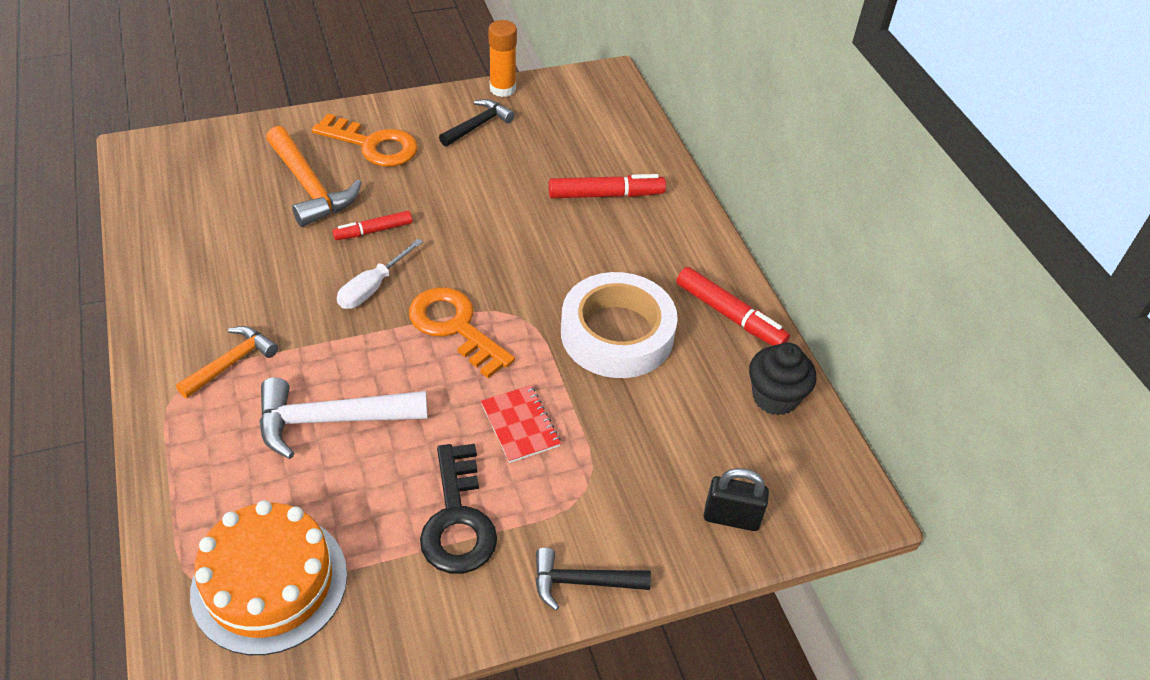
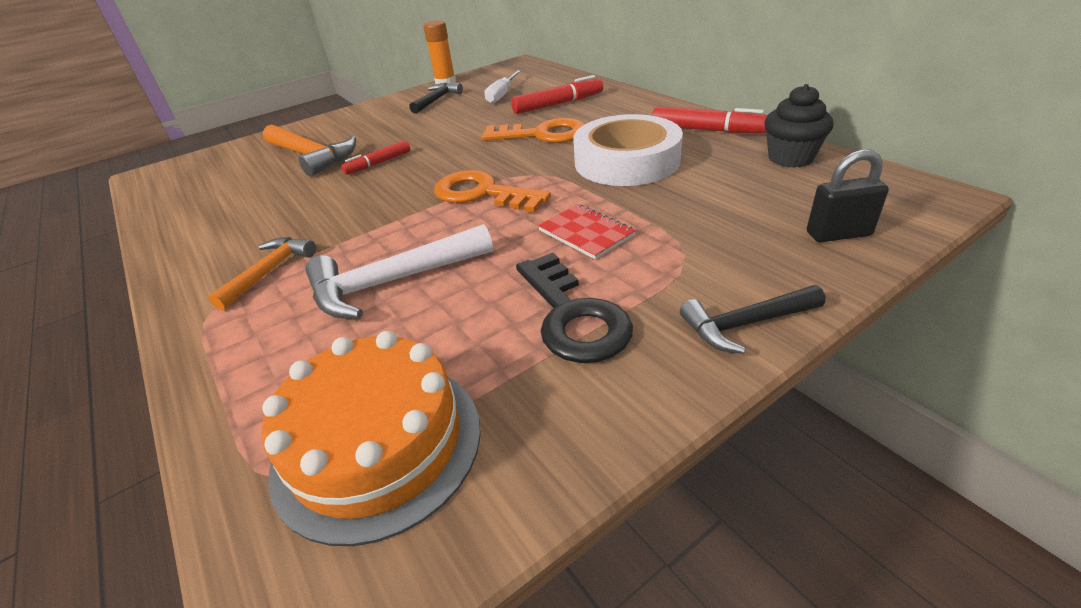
camera: 10 degrees left, 10 degrees down
(372, 287) = (393, 191): white screwdriver -> white screwdriver (502, 95)
(373, 145) = (357, 126): orange key -> orange key (543, 134)

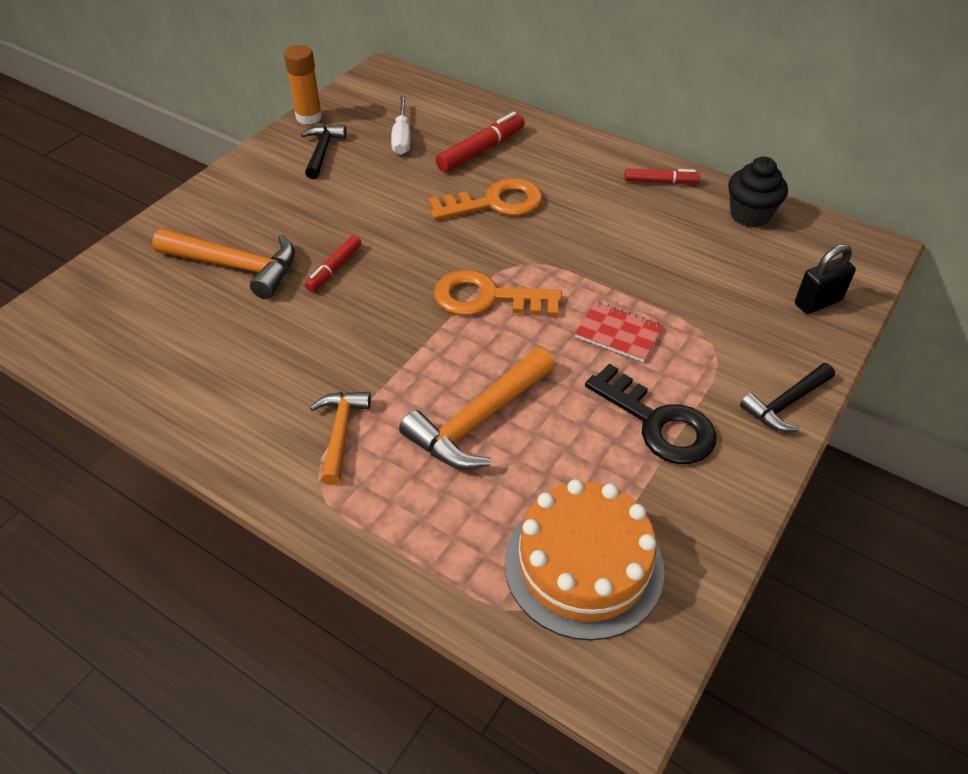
camera: 25 degrees left, 10 degrees up
(392, 282) = (478, 421): white hammer -> orange hammer
(626, 161) = (605, 235): white tape -> none
(707, 130) = (660, 182): red marker -> red marker, size x0.65

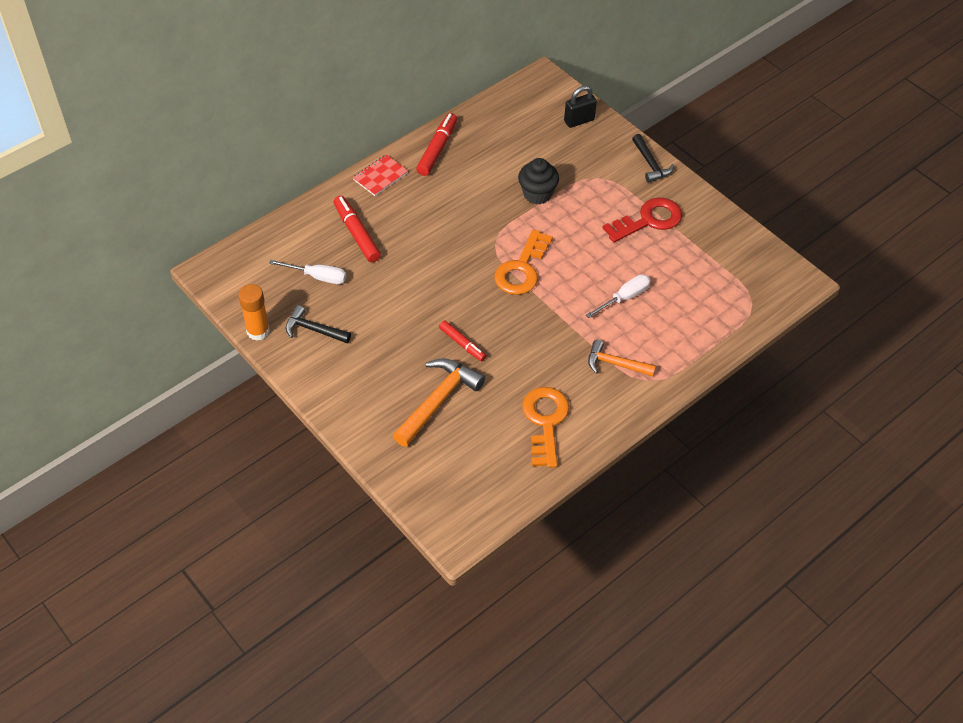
camera: 75 degrees left, 5 degrees up
(478, 421) = (624, 297): orange hammer -> white screwdriver
(495, 203) = (424, 241): orange key -> orange key (545, 421)
(583, 565) = (731, 278): orange cake -> none
(618, 333) = (574, 215): red notebook -> red notebook (380, 176)
(658, 423) = (649, 220): black key -> red key
(660, 182) = (437, 149): red marker -> red marker, size x1.55
(750, 215) = (490, 119): black cupcake -> black cupcake (537, 194)
(817, 302) = (579, 120): black padlock -> black padlock turned 75 degrees clockwise

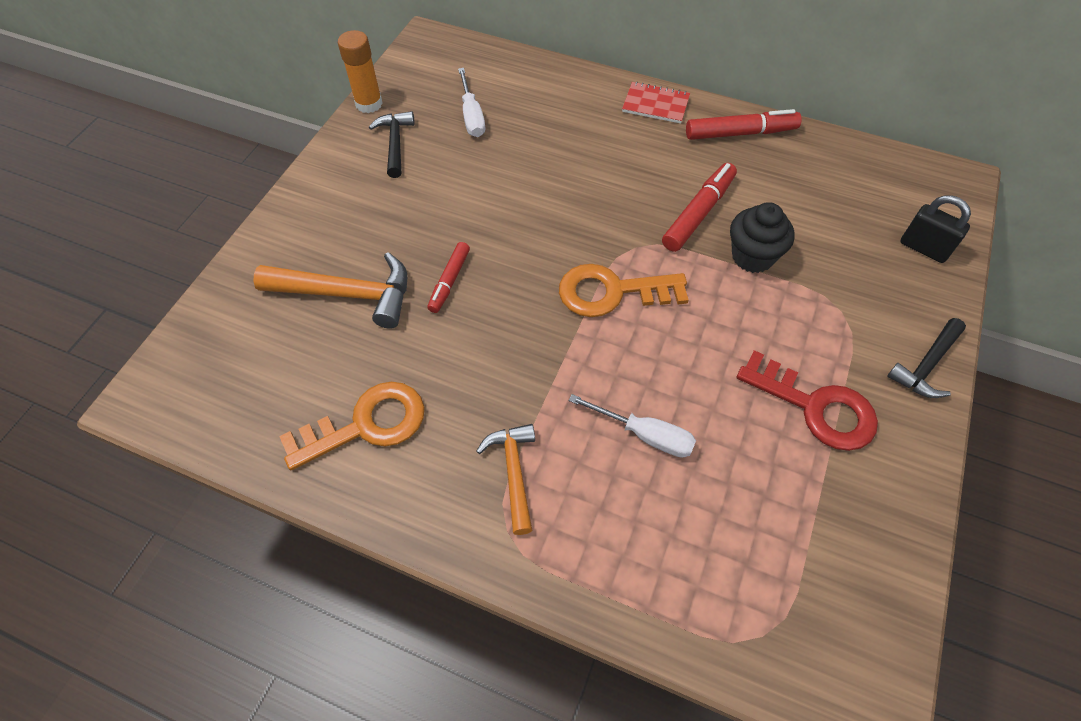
camera: 65 degrees right, 5 degrees up
(356, 233) = (556, 120): red marker -> red marker (698, 213)

